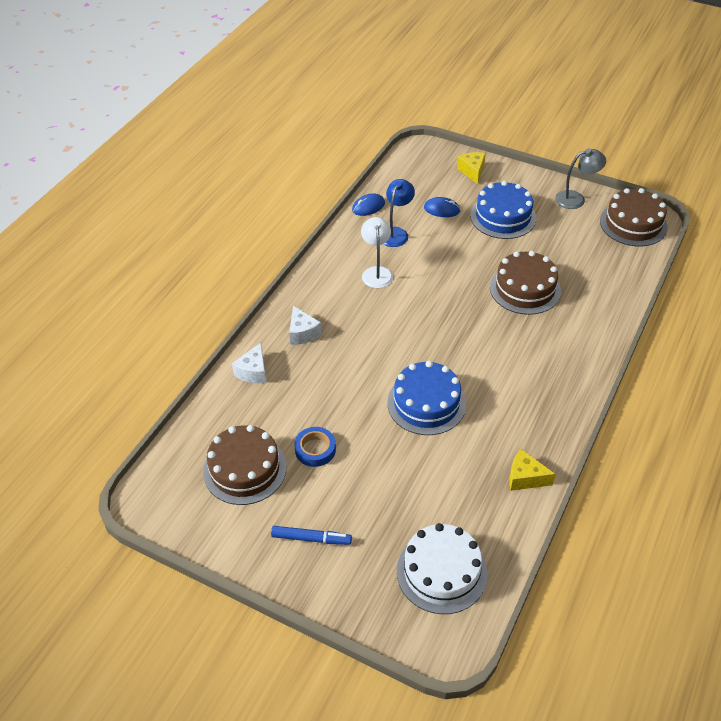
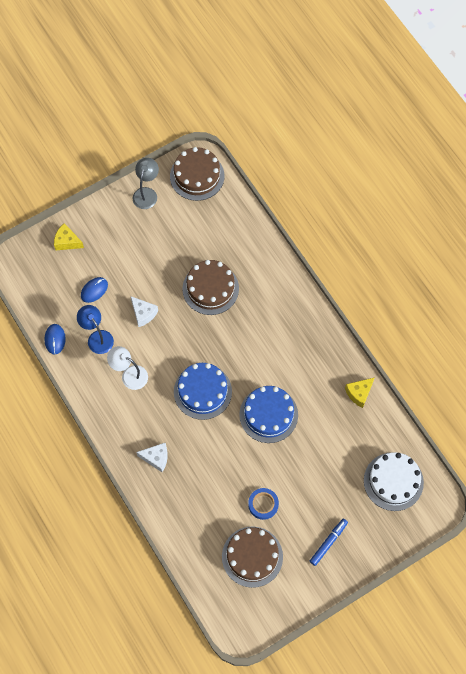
camera: 60 degrees left, 20 degrees up
(253, 372) = (171, 509): white cheese -> white cheese (143, 314)
(503, 217) = (131, 254): blue cake -> blue cake (202, 391)

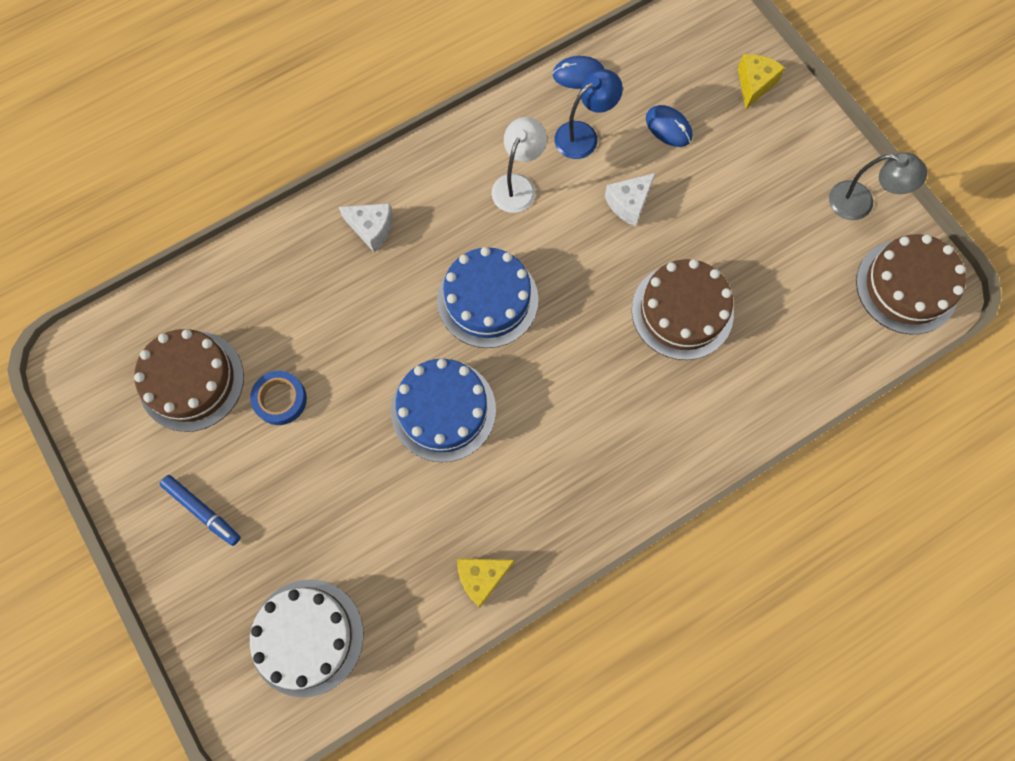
camera: 90 degrees right, 5 degrees up
(156, 458) = (371, 228): white cheese -> white cheese turned 75 degrees counterclockwise
(359, 393) = (482, 577): yellow cheese -> yellow cheese turned 75 degrees counterclockwise

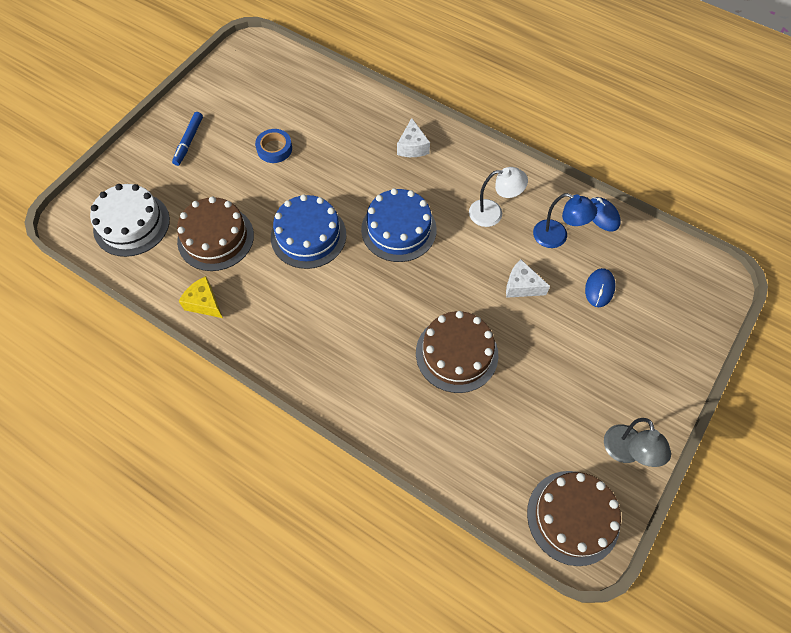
camera: 65 degrees right, 10 degrees down
(191, 381) = (266, 102): brown cake -> brown cake (215, 238)
(754, 84) = (677, 334): yellow cheese -> none

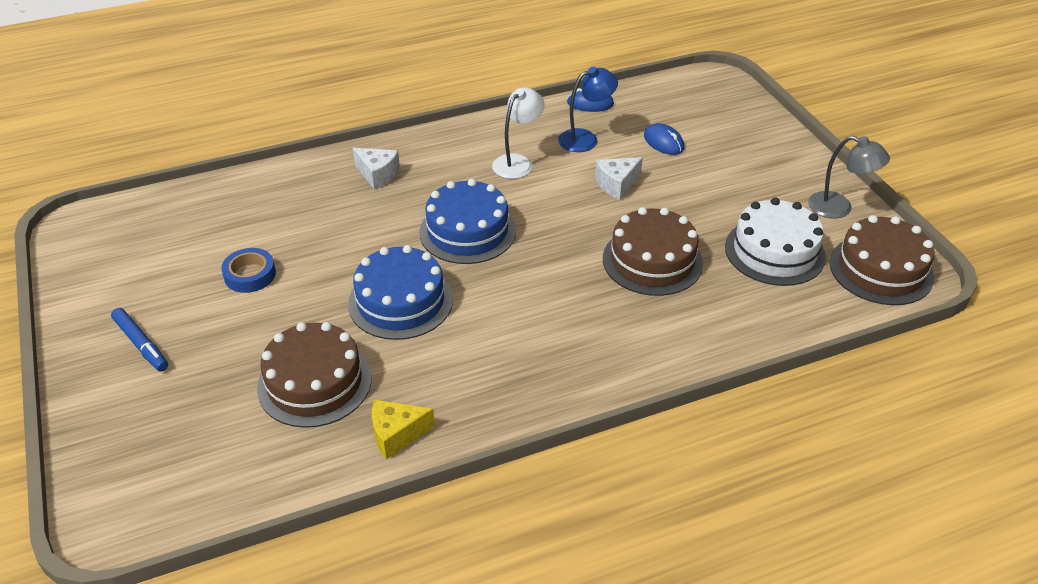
camera: 55 degrees left, 20 degrees down
(131, 224) = (198, 457): white cake -> white cake (774, 251)

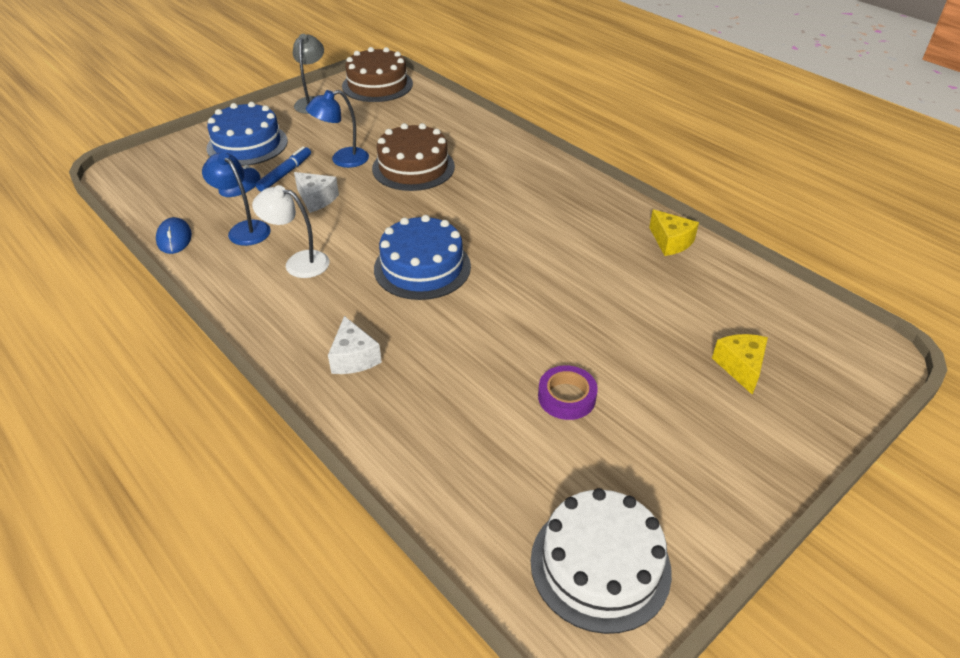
camera: 110 degrees left, 0 degrees up
(141, 344) = (711, 438): blue marker -> blue marker (285, 174)
(189, 402) = (740, 367): none -> yellow cheese
(250, 275) = (566, 397): blue tape -> purple tape
(314, 382) = (659, 299): brown cake -> none
(378, 174) = (354, 358): white cheese -> white cheese turned 150 degrees clockwise
(400, 301) = (537, 281): blue cake -> blue cake (247, 144)
(689, 211) = (342, 160): none -> blue lamp
(774, 251) = (376, 121): white cake -> white cake (600, 565)

